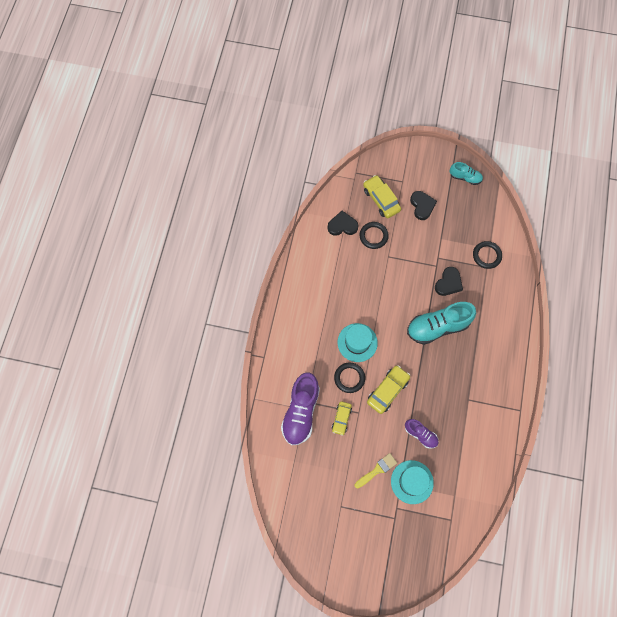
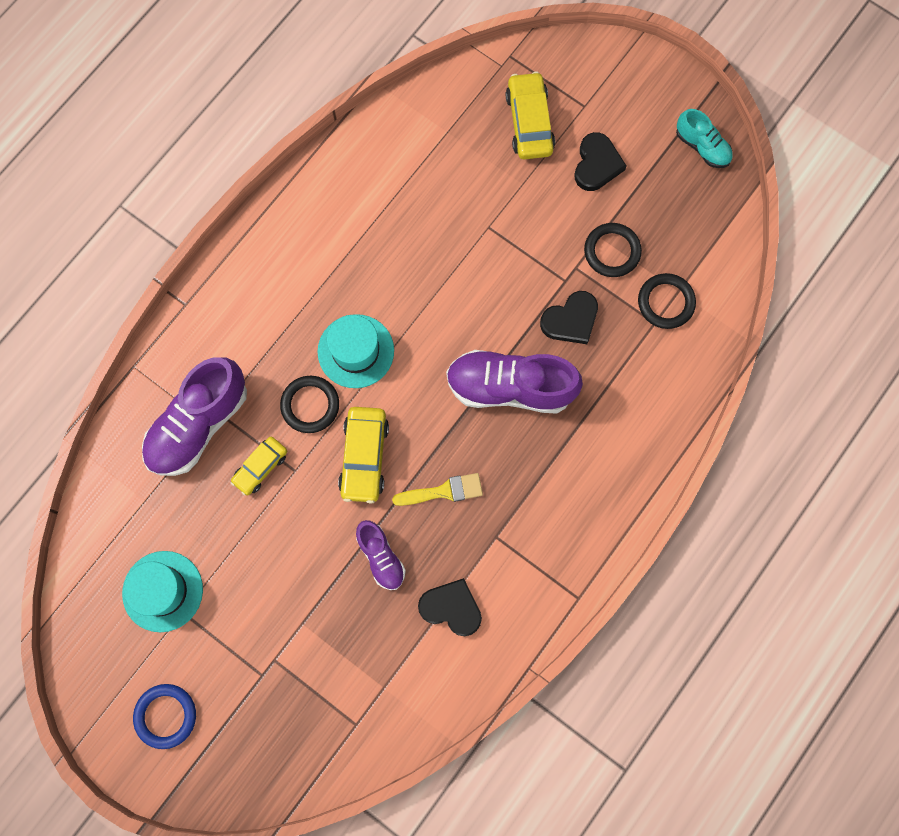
camera: 25 degrees right, 5 degrees up
(342, 225) = (437, 138): black heart -> black heart (451, 608)
(359, 561) = (166, 716): none -> blue ring
(373, 236) = (482, 180): black ring -> black ring (612, 251)
(377, 470) = (275, 581): yellow brush -> yellow brush (443, 491)
(387, 391) = (364, 457): yellow car -> yellow car turned 120 degrees clockwise
(412, 482) = (323, 629): turquoise hat -> turquoise hat (163, 591)
(437, 327) = (510, 387): turquoise shoe -> purple shoe

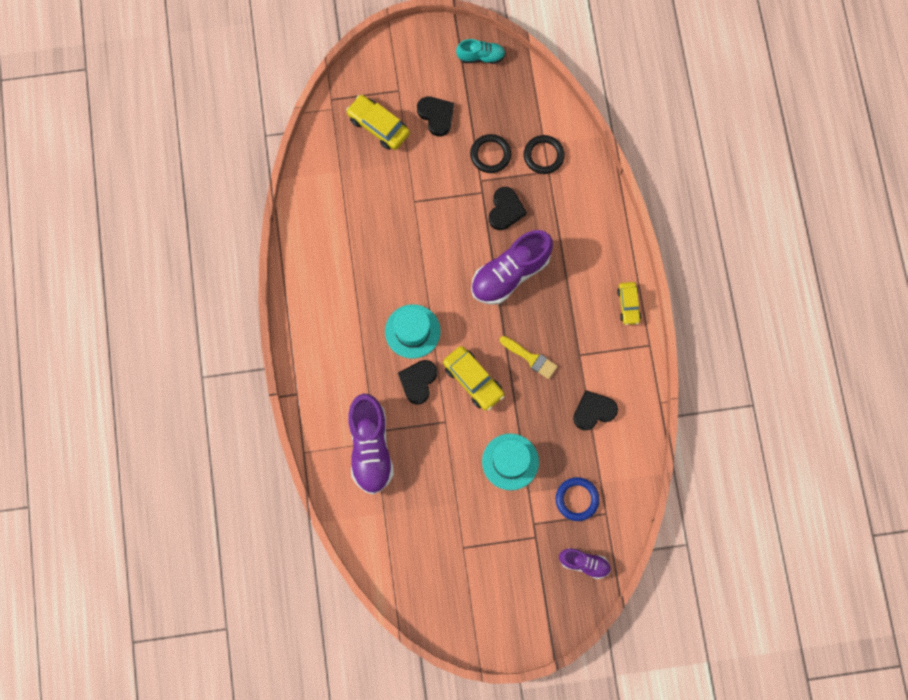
camera: 45 degrees left, 0 degrees up
(163, 591) = (442, 547): turquoise hat -> turquoise hat (510, 461)
(166, 716) = (508, 605): blue ring -> blue ring (577, 499)
(260, 467) = (426, 437): yellow car -> yellow car (628, 305)
(310, 405) = (418, 381): black ring -> black heart
(381, 557) = (533, 421): purple shoe -> purple shoe (584, 563)
(443, 491) = (530, 358): yellow brush -> yellow brush turned 90 degrees clockwise

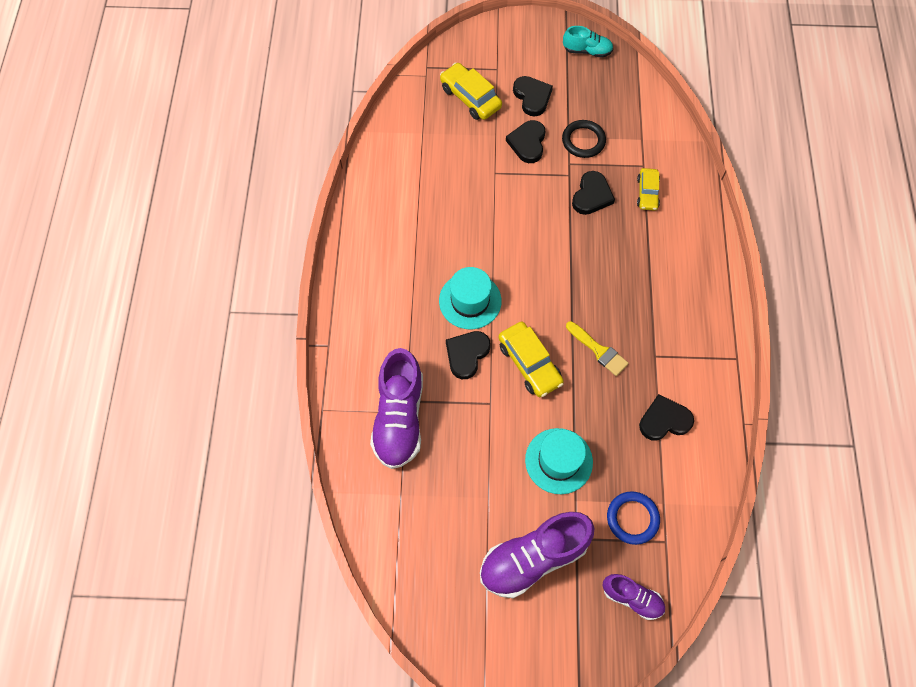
camera: 10 degrees right, 10 degrees down
(439, 166) = (527, 143): none -> black heart
(510, 274) = (587, 259): purple shoe -> purple shoe (533, 558)
(543, 156) = (640, 150): black ring -> none
(628, 305) = (717, 312): yellow car -> yellow car (647, 193)

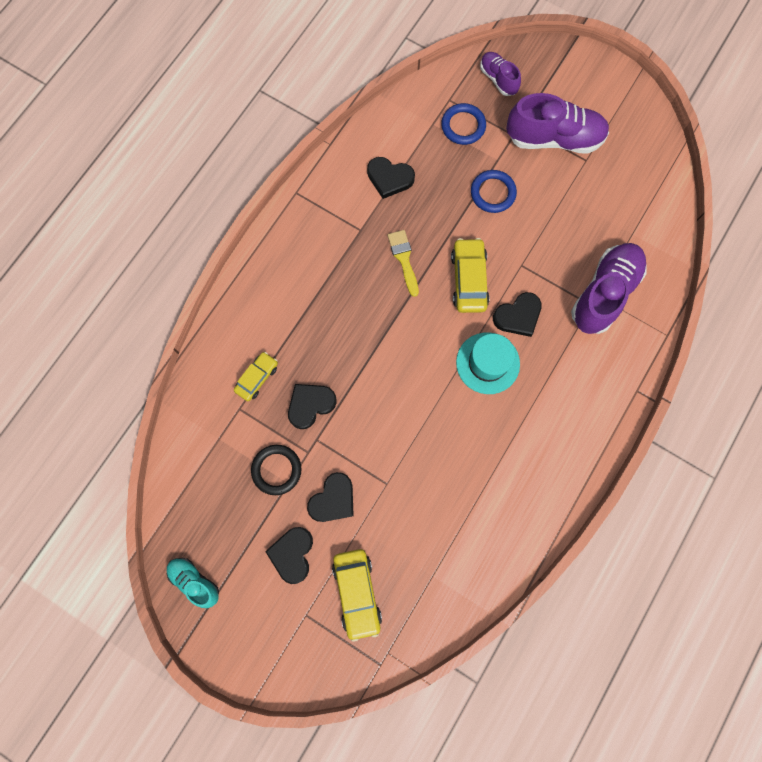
camera: 150 degrees left, 10 degrees up
(558, 461) = (493, 193): turquoise hat -> blue ring

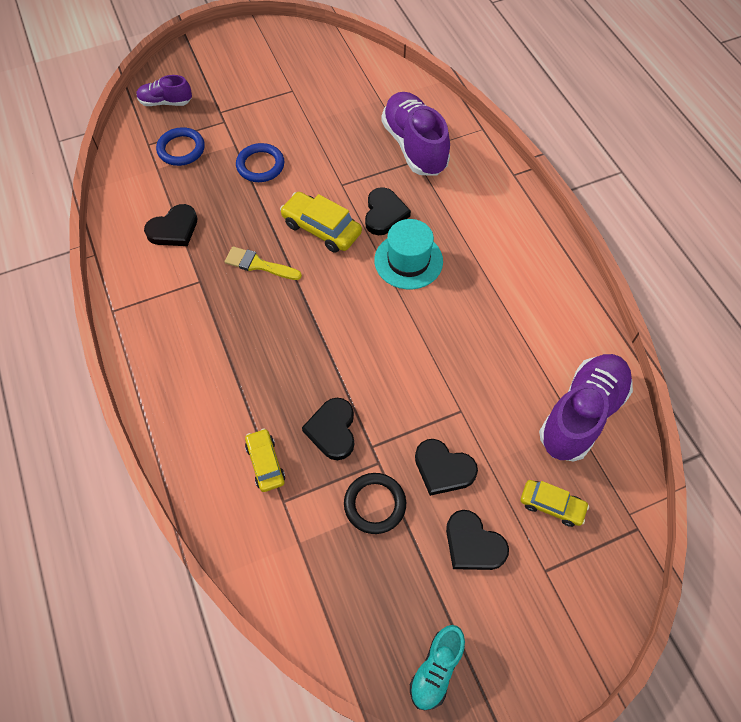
camera: 55 degrees left, 15 degrees down
(195, 581) = (436, 669): turquoise shoe -> turquoise shoe turned 45 degrees counterclockwise
(333, 499) = (443, 469): black heart -> black heart turned 135 degrees clockwise
(357, 592) = (551, 505): yellow car -> yellow car, size x0.65
(554, 139) = (254, 99): purple shoe -> purple shoe (581, 414)

